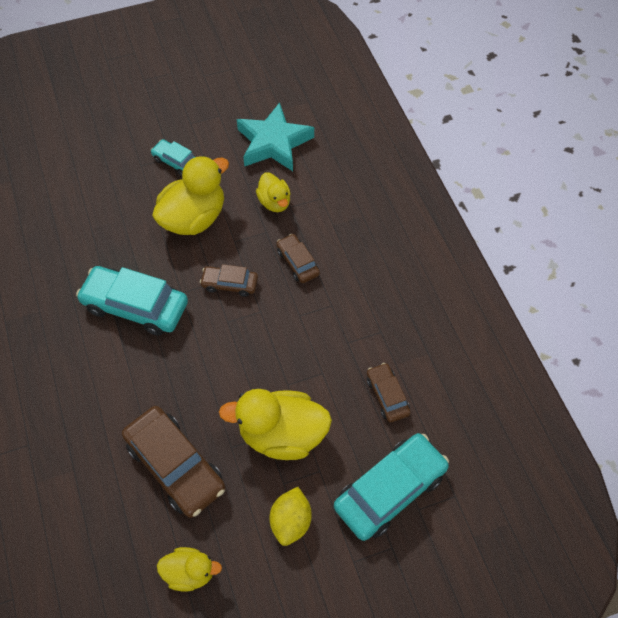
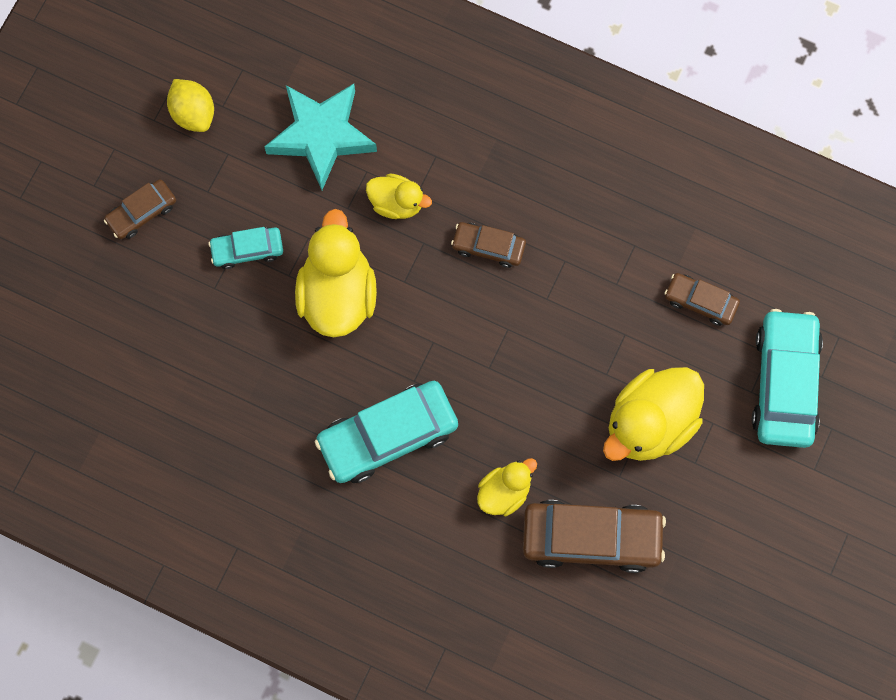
camera: 45 degrees left, 15 degrees up
(190, 572) = (699, 606): yellow duck -> yellow duck (504, 492)
(230, 284) = (450, 329): brown car -> brown car (142, 212)
(291, 521) = (734, 487): yellow lemon -> yellow lemon (193, 113)

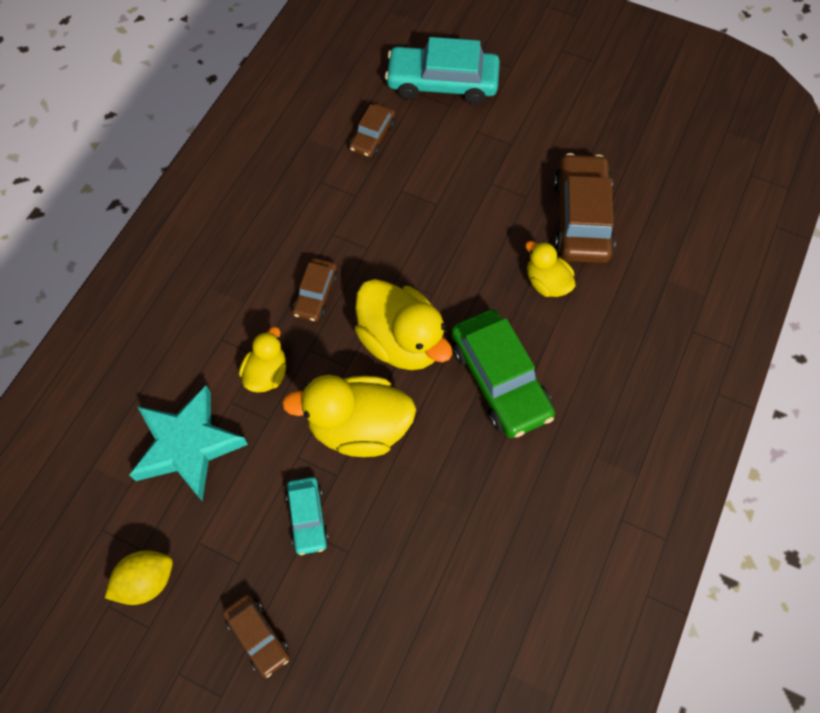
camera: 90 degrees left, 10 degrees down
(388, 435) = (499, 380): turquoise car -> green car
(650, 423) = (479, 174): yellow duck -> yellow duck (401, 341)

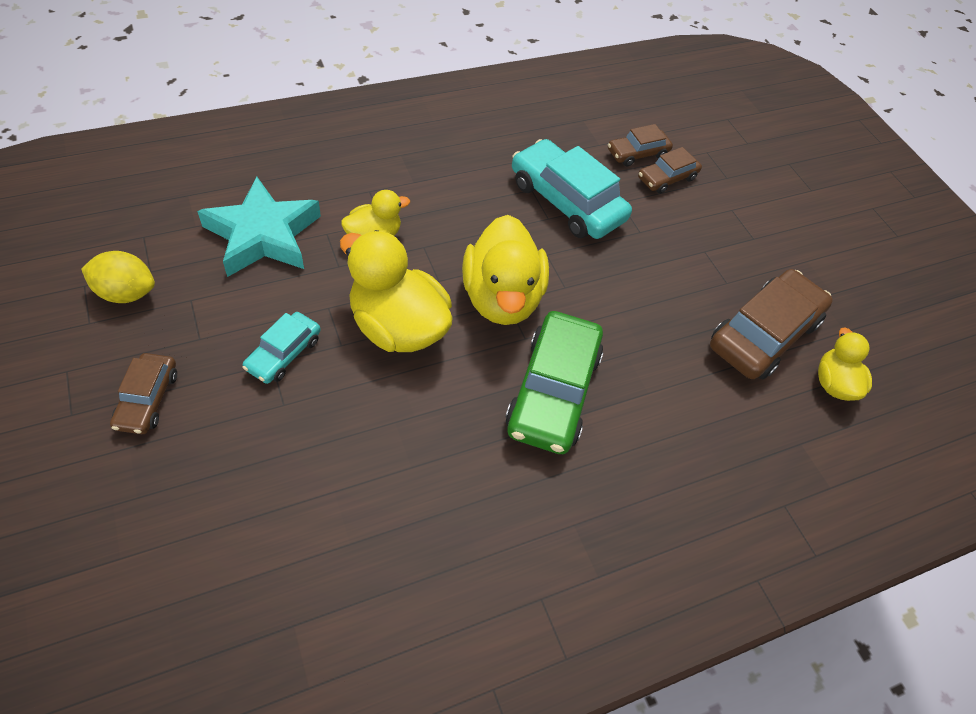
camera: 35 degrees right, 10 degrees down
(316, 294) = (472, 216): brown car -> brown car (667, 178)
(442, 83) = (736, 160): turquoise car -> turquoise car (566, 201)
(546, 283) = (677, 356): yellow duck -> yellow duck (833, 384)

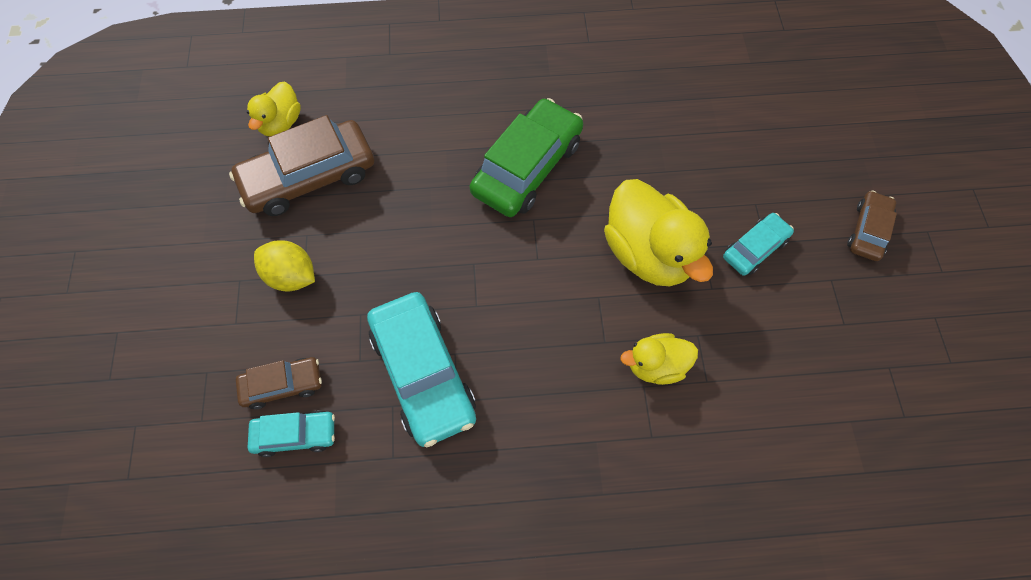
camera: 155 degrees left, 10 degrees up
(126, 293) = (907, 344): yellow lemon -> yellow lemon (291, 276)
(263, 235) = (776, 392): turquoise star -> none
(502, 298) = (541, 264): yellow duck -> none
(637, 153) = (295, 435): brown car -> turquoise car

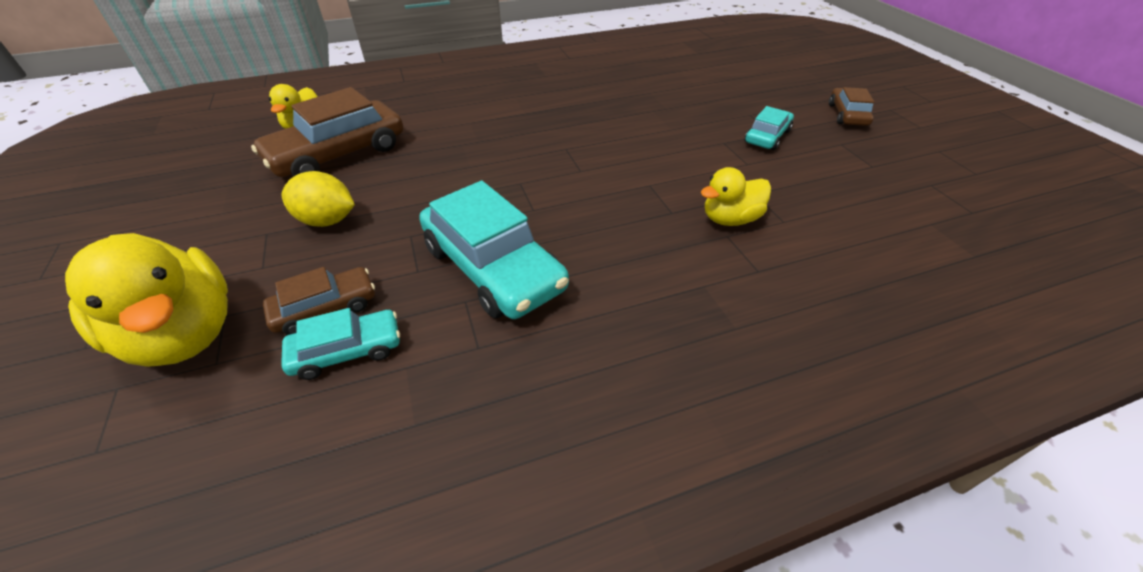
camera: 15 degrees left, 20 degrees down
(527, 167) = (547, 121): green car -> none
(649, 253) = (680, 152): yellow duck -> yellow duck (184, 334)

